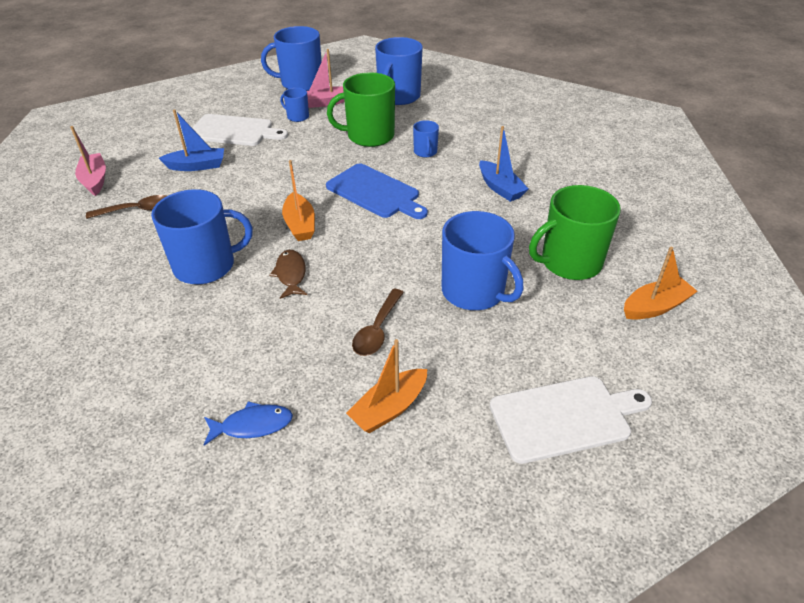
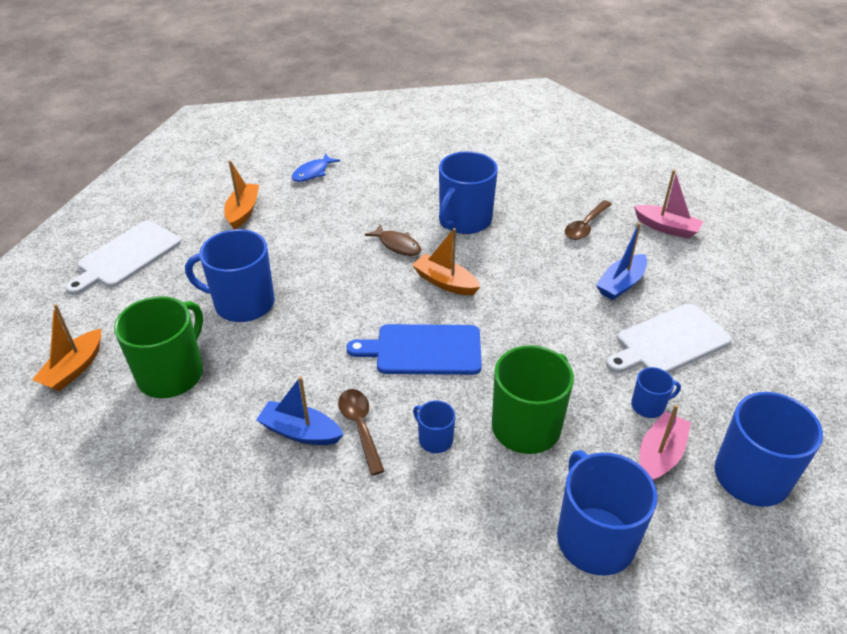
camera: 140 degrees right, 0 degrees up
(377, 330) = (292, 243): brown spoon -> brown spoon (360, 427)

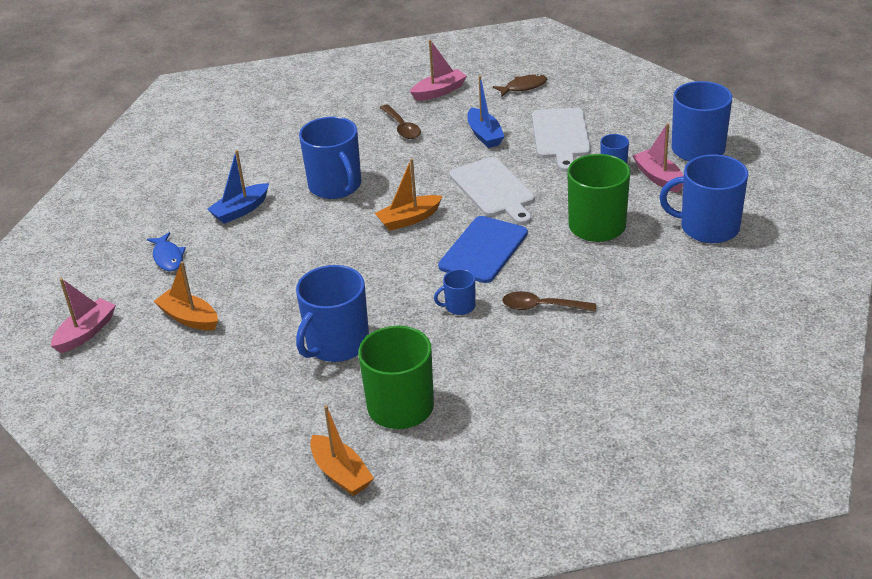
camera: 60 degrees left, 5 degrees down
(127, 256) = (188, 415): white cutting board -> white cutting board (494, 189)
(205, 172) = (86, 333): none -> pink boat
(300, 432) = (525, 340): blue boat -> blue boat (240, 210)
(397, 245) = (335, 232): brown fish -> brown fish (523, 87)
(435, 439) = (579, 272): blue mug -> blue mug (459, 306)

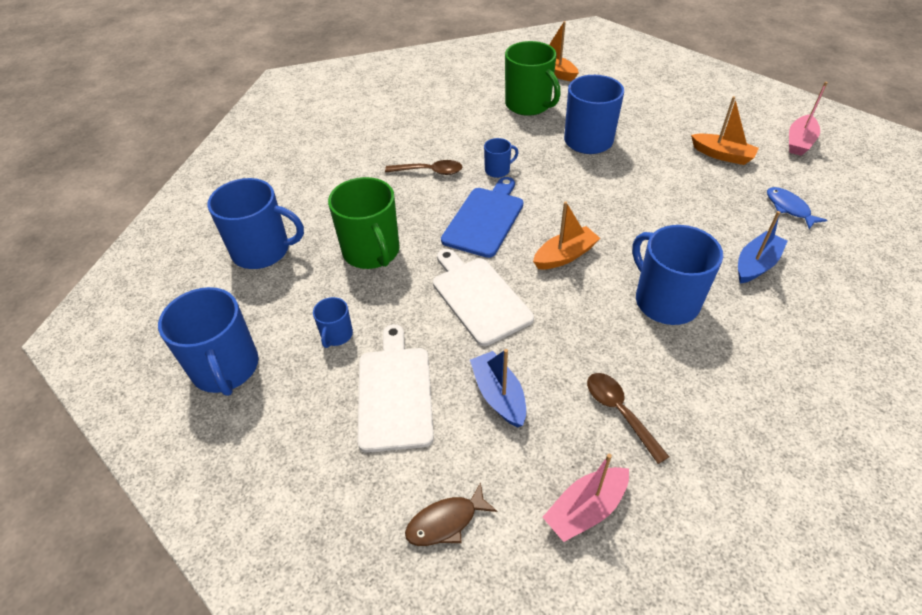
camera: 175 degrees right, 10 degrees up
(659, 178) = (289, 317): pink boat -> none

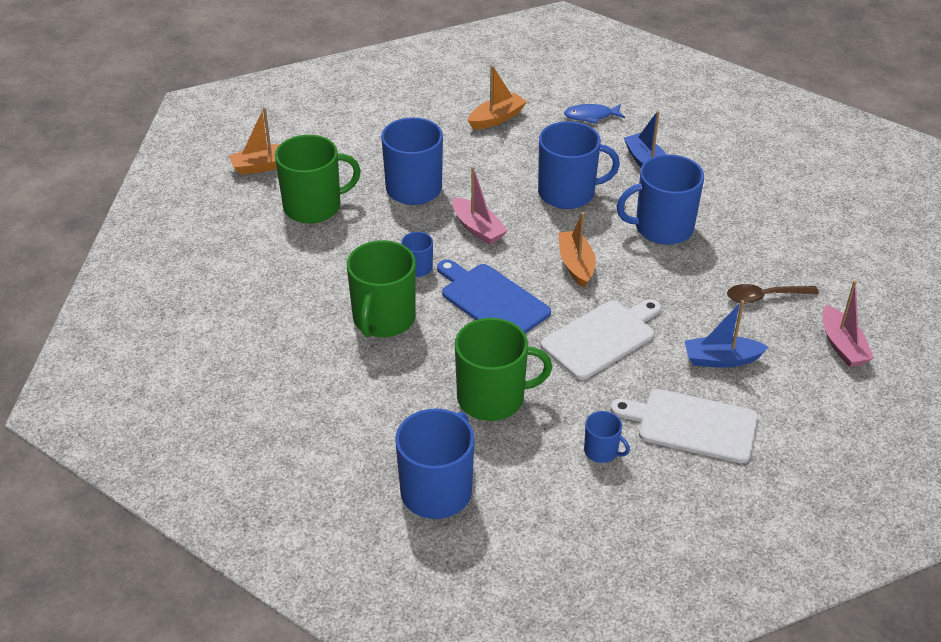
camera: 70 degrees left, 5 degrees down
(225, 368) = (607, 547): blue mug -> blue mug (568, 193)
(429, 171) = (383, 319): brown spoon -> green mug
(446, 522) = (830, 425): brown fish -> none
(479, 297) = (601, 338): white cutting board -> white cutting board turned 150 degrees clockwise
(799, 142) = (509, 70): pink boat -> pink boat (477, 228)

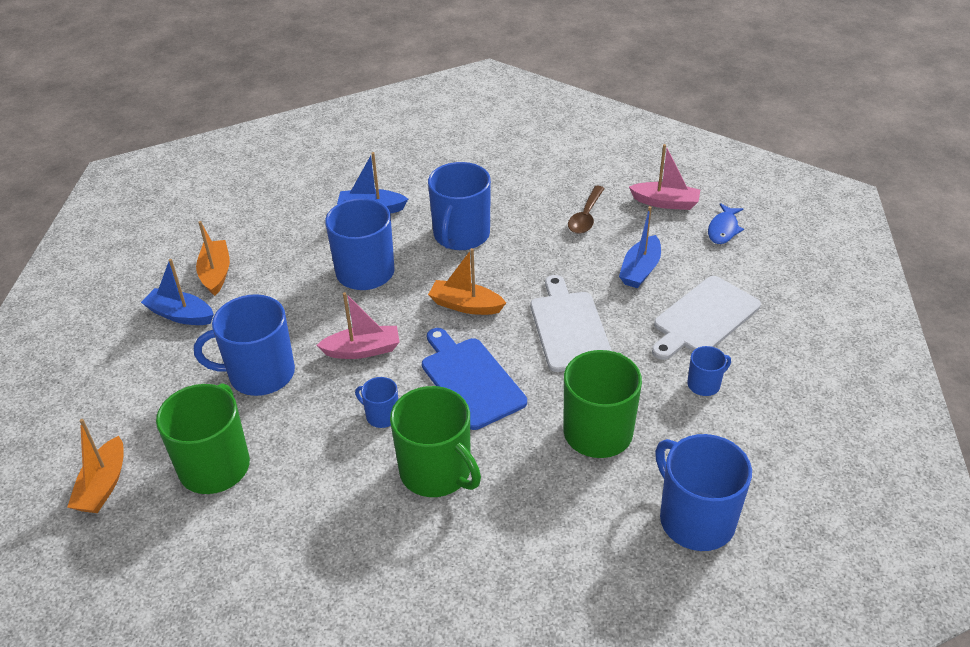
camera: 60 degrees left, 0 degrees up
(440, 123) = (180, 315): none -> blue boat
(492, 301) = (470, 380): blue cutting board -> blue cutting board turned 75 degrees clockwise
(591, 116) = (276, 214): blue fish -> blue fish (723, 229)

